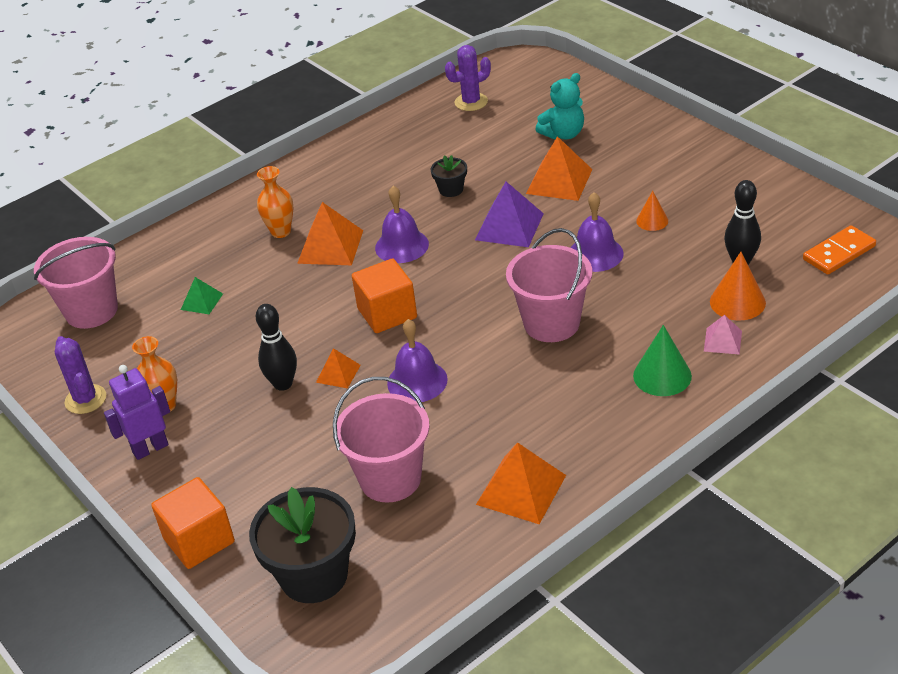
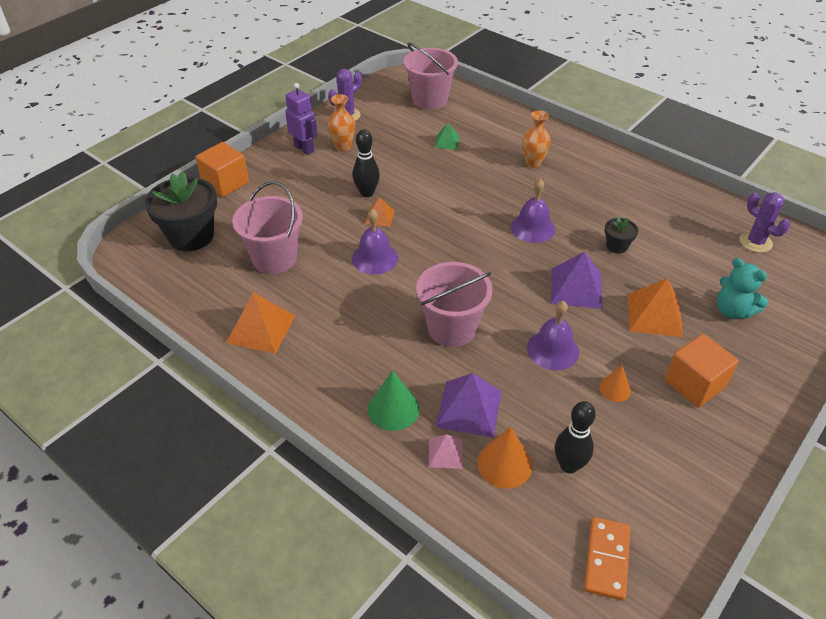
camera: 75 degrees right, 5 degrees up
(330, 246) = (521, 190): orange pyramid -> none
(387, 313) = (449, 231): orange cube -> orange cube (694, 384)
(667, 320) = (469, 408): none -> purple pyramid
(839, 253) = (606, 559): orange domino -> orange domino turned 60 degrees clockwise

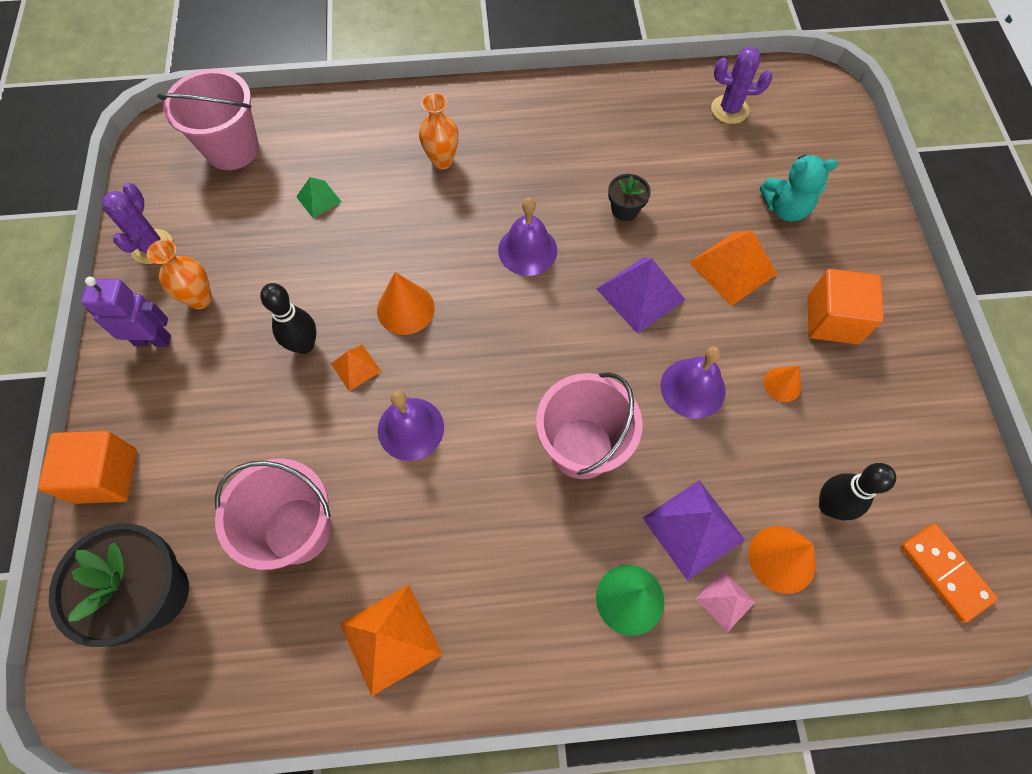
camera: 45 degrees left, 20 degrees up
(434, 210) = (405, 309): none -> orange cone

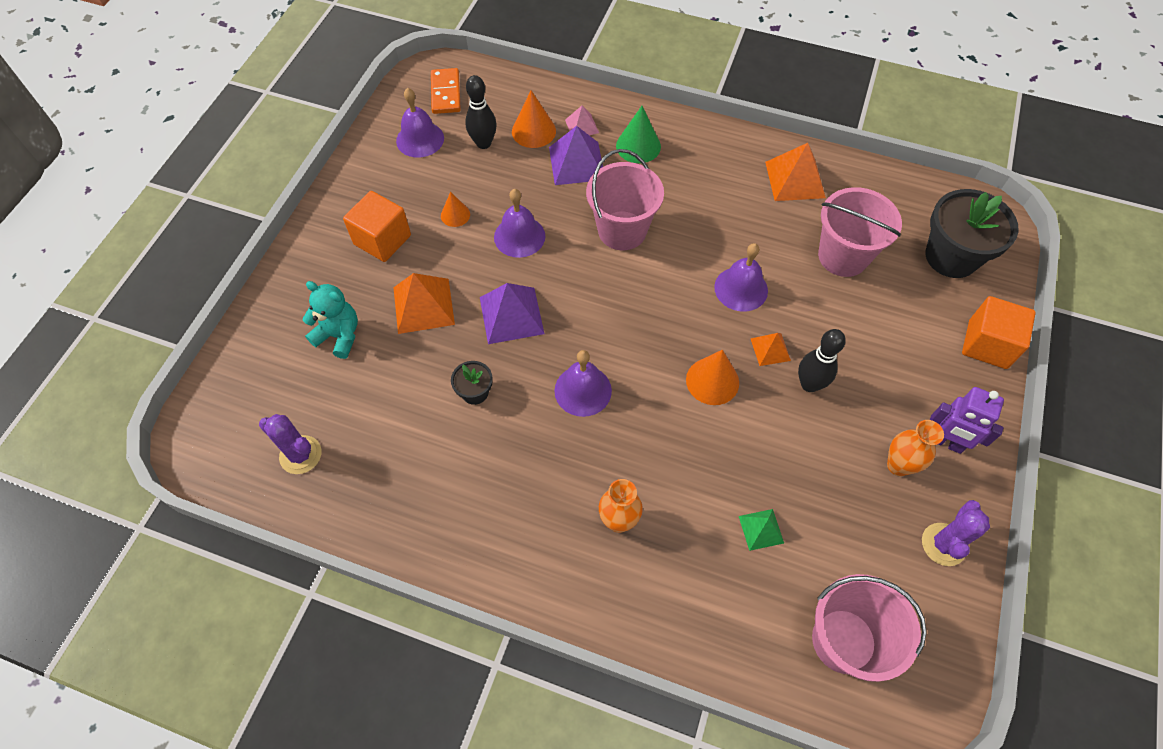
camera: 155 degrees left, 5 degrees down
(909, 475) = (420, 139): none -> purple bell

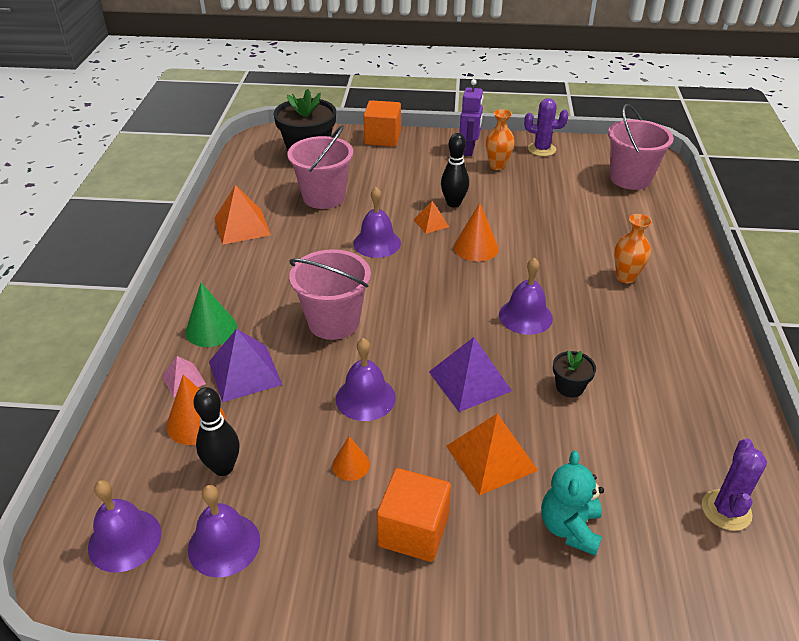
camera: 105 degrees left, 20 degrees down
(446, 93) = (124, 540): orange domino -> purple bell
(761, 529) = (582, 214): green pyramid -> none

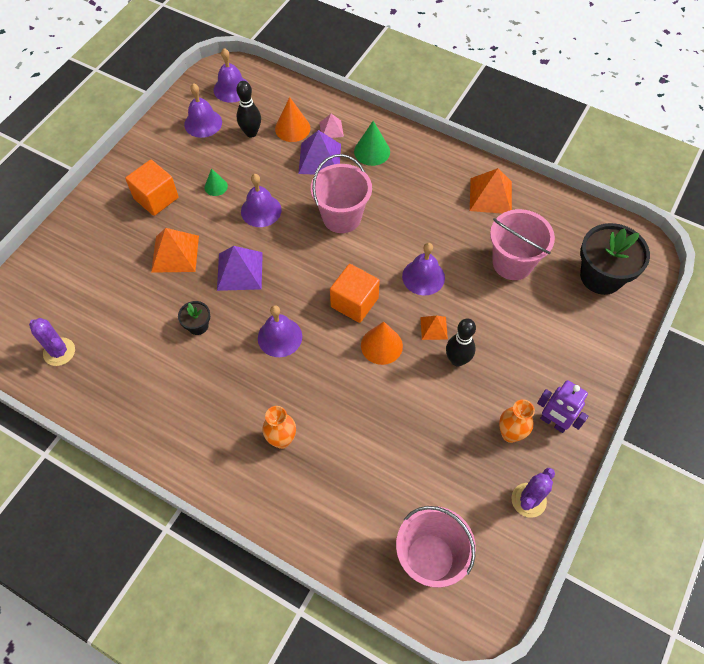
camera: 115 degrees right, 20 degrees up
(351, 465) = (216, 186): orange cone -> green cone
(382, 138) = (610, 351): orange cube -> orange cube (354, 302)
(569, 528) = (107, 267): turquoise teddy bear -> none

